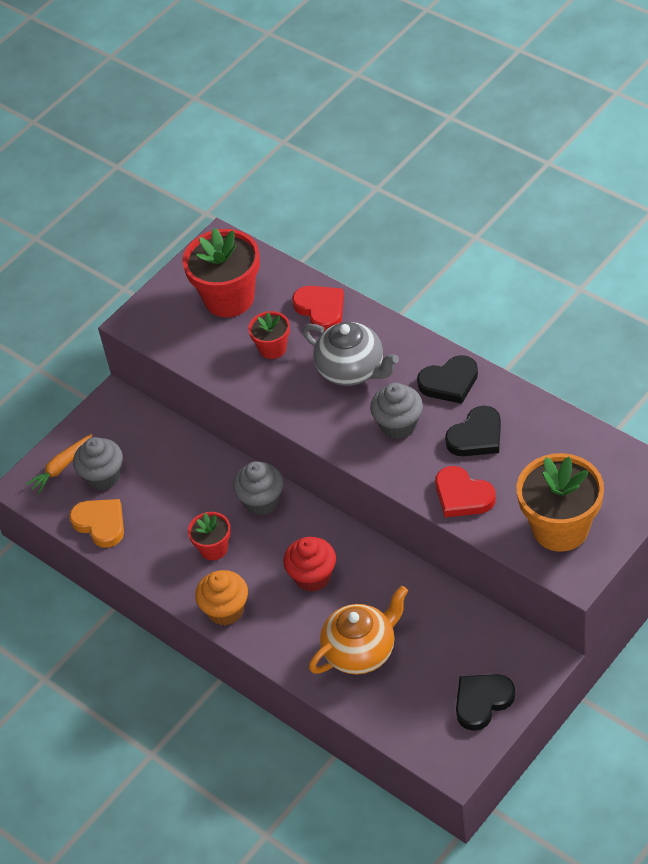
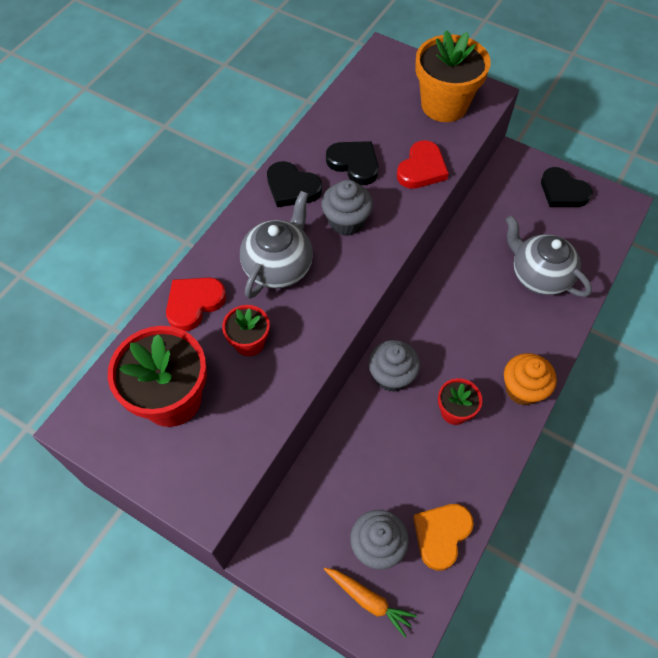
camera: 105 degrees left, 10 degrees up
(312, 577) = (471, 321): red cupcake -> none
(361, 651) = (538, 275): orange teapot -> grey teapot
(449, 382) = (292, 188): black heart -> black heart turned 150 degrees clockwise

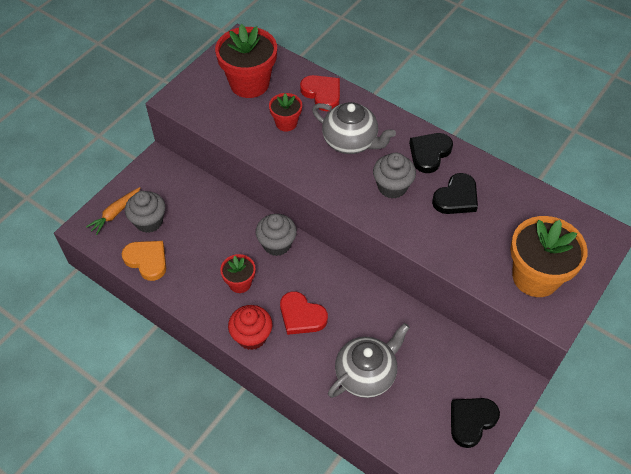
camera: 95 degrees right, 5 degrees down
(422, 169) = (451, 247): red heart -> red heart (301, 316)
(522, 389) = (252, 336): orange cupcake -> red cupcake

